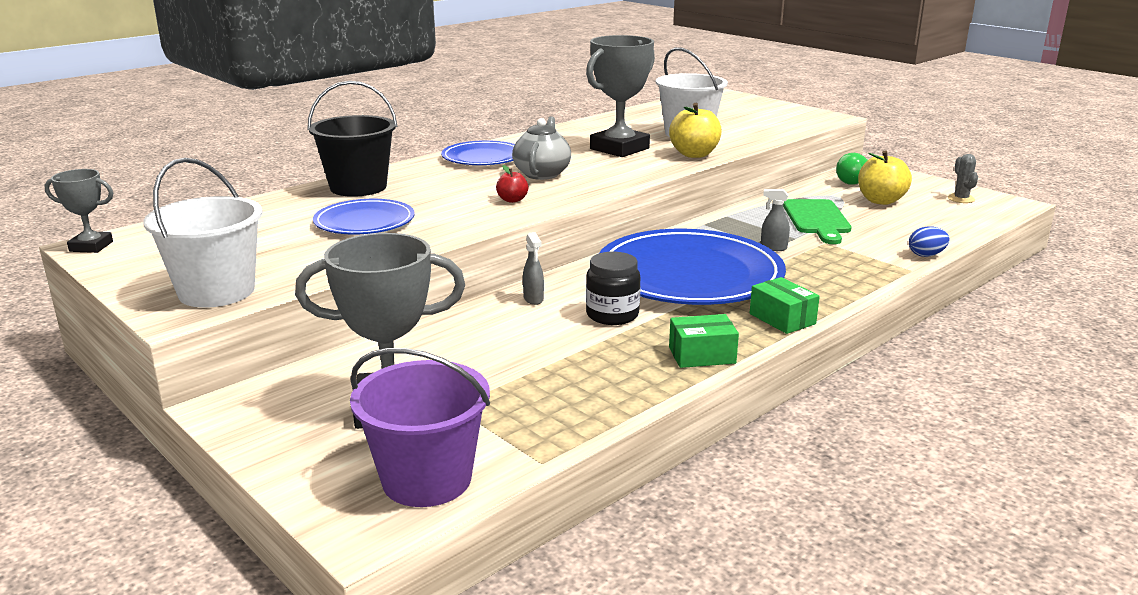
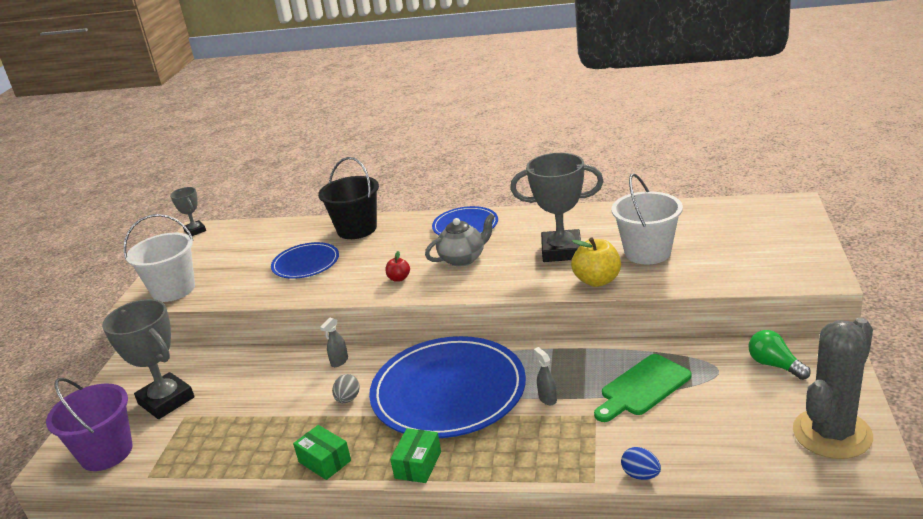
camera: 55 degrees right, 5 degrees up
(612, 315) = (348, 399): black jar -> grey egg
(880, 201) = (745, 395): yellow apple -> none
(961, 199) = (832, 434): grey cactus -> grey cactus, size x2.46

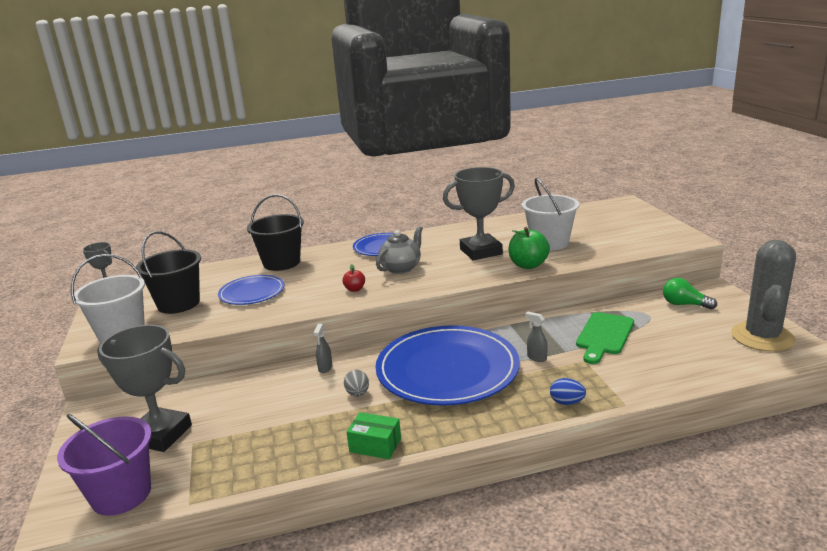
camera: 25 degrees left, 5 degrees down
(237, 264) = (178, 303): none -> black bucket
(418, 465) = (467, 427): green box -> none
(597, 280) = (528, 265): yellow apple -> green apple
(641, 475) = (657, 392): blue egg -> blue egg (567, 402)

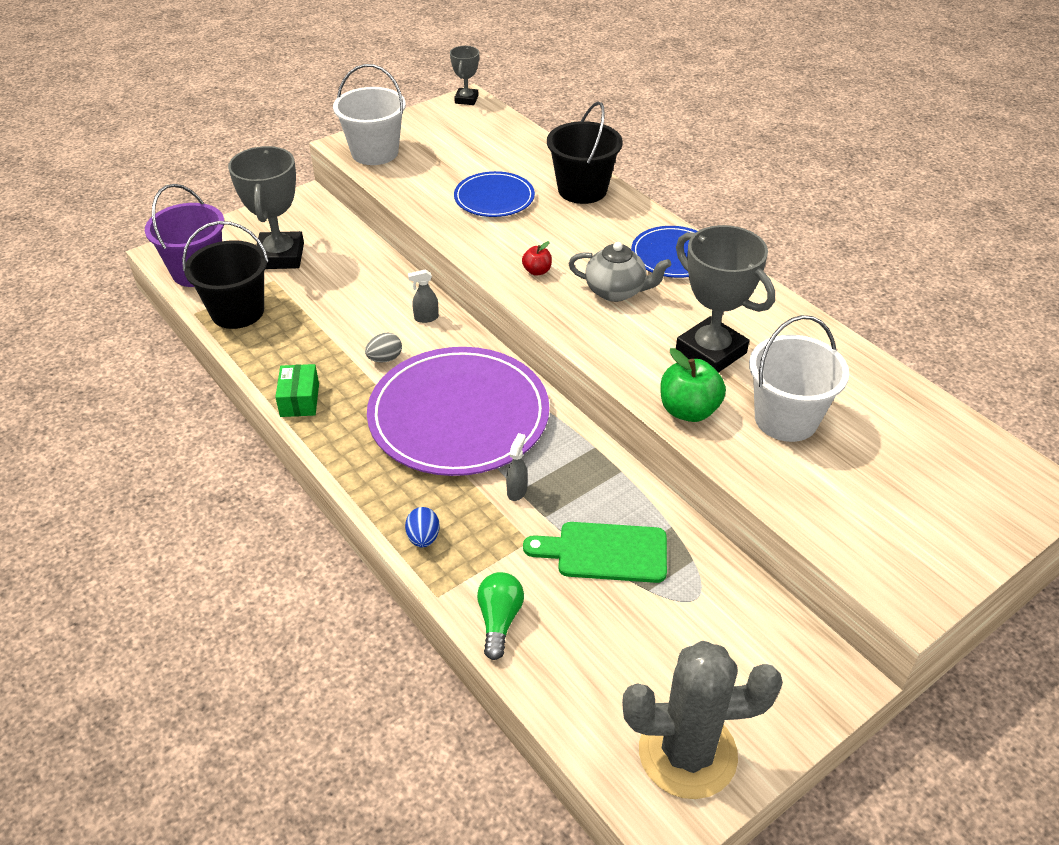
camera: 65 degrees right, 20 degrees up
(178, 303) = (448, 160): black bucket -> black bucket (237, 312)
(447, 369) = (458, 416): blue plate -> purple plate
(684, 304) = (755, 642): green light bulb -> green light bulb (499, 620)

